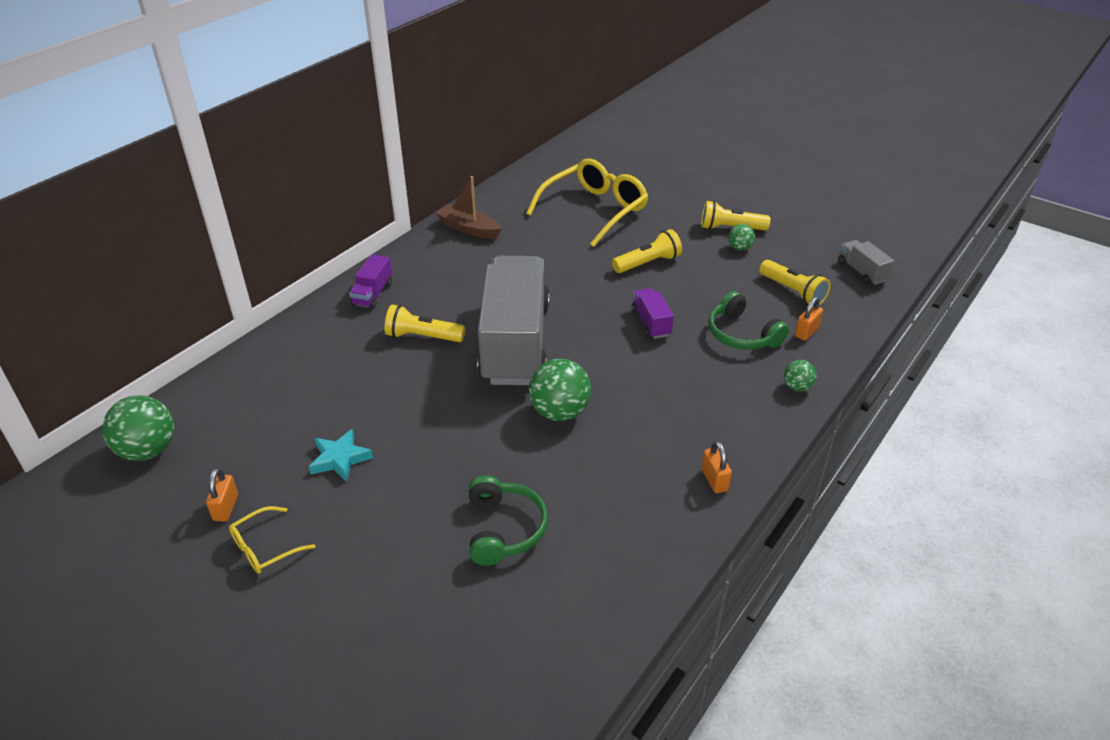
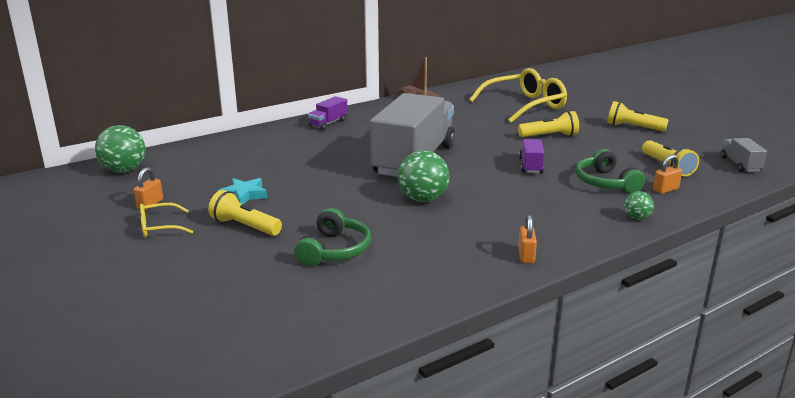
camera: 20 degrees right, 15 degrees down
(422, 337) = (348, 147): yellow flashlight -> yellow flashlight (244, 226)
(739, 248) = (634, 138): green ball -> none

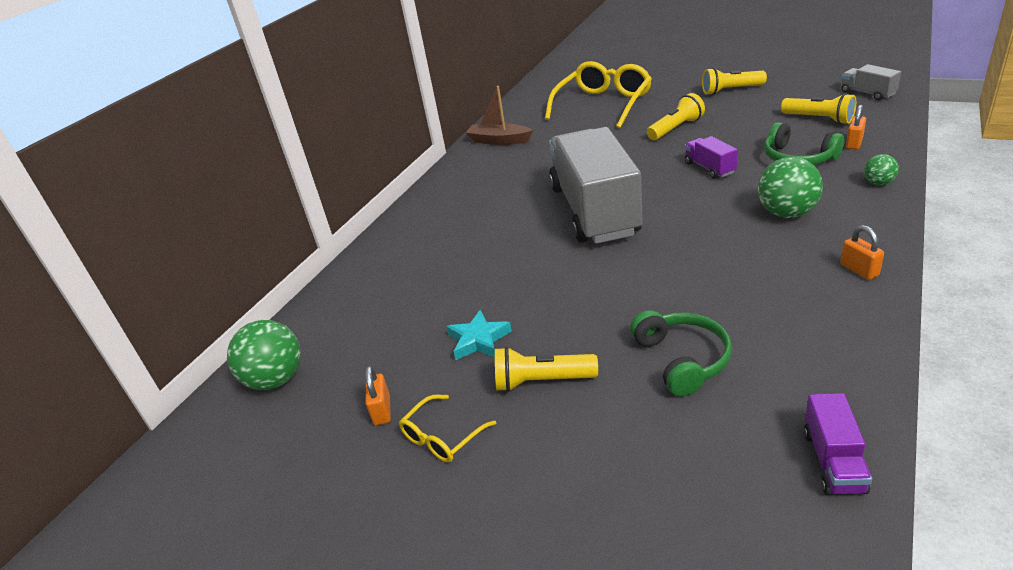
camera: 25 degrees left, 10 degrees up
(328, 123) = (437, 205): purple truck -> purple truck (833, 461)
(423, 199) = (672, 252): green ball -> green ball (787, 213)

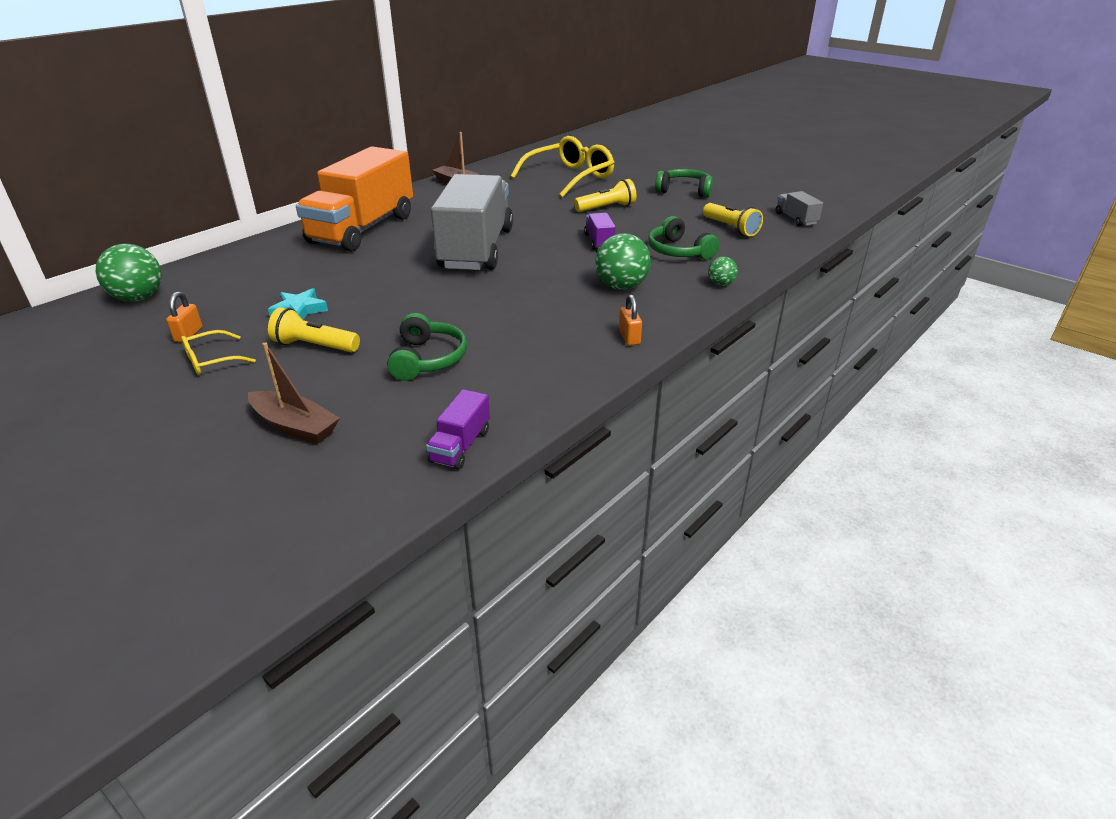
camera: 10 degrees right, 0 degrees up
(449, 220) = (362, 229): none -> orange truck
(626, 496) = (295, 426): none -> brown boat
(730, 90) = (684, 191): yellow flashlight -> green headphones
(854, 143) = (737, 252): orange padlock -> none

